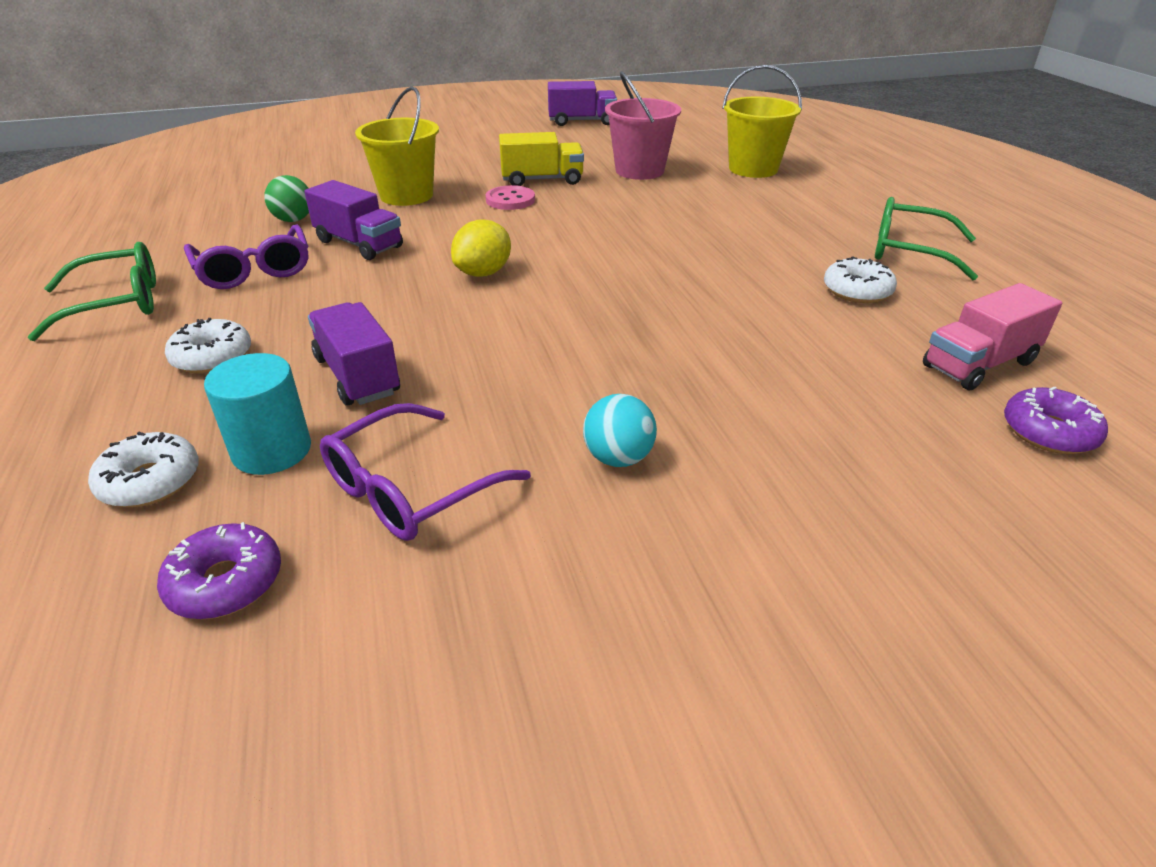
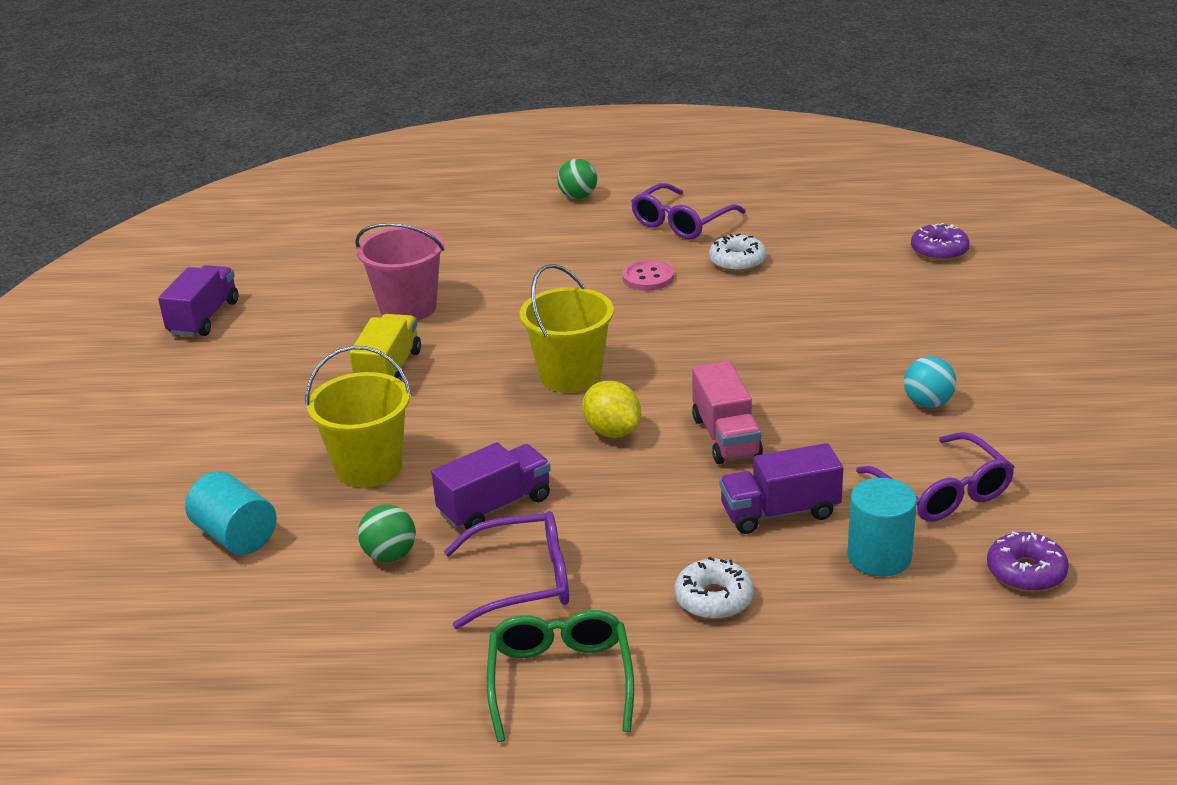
camera: 70 degrees left, 5 degrees down
(150, 481) = (905, 618): white donut -> none
(319, 174) = (236, 536): none -> turquoise cylinder
(510, 200) = (435, 398): pink button -> pink button (648, 277)
(753, 169) = (453, 246): yellow bucket -> yellow bucket (570, 375)
(901, 199) = (578, 196): none -> green ball
(910, 251) = (682, 222): green glasses -> purple glasses
(979, 364) = (858, 248): pink truck -> pink truck (726, 437)

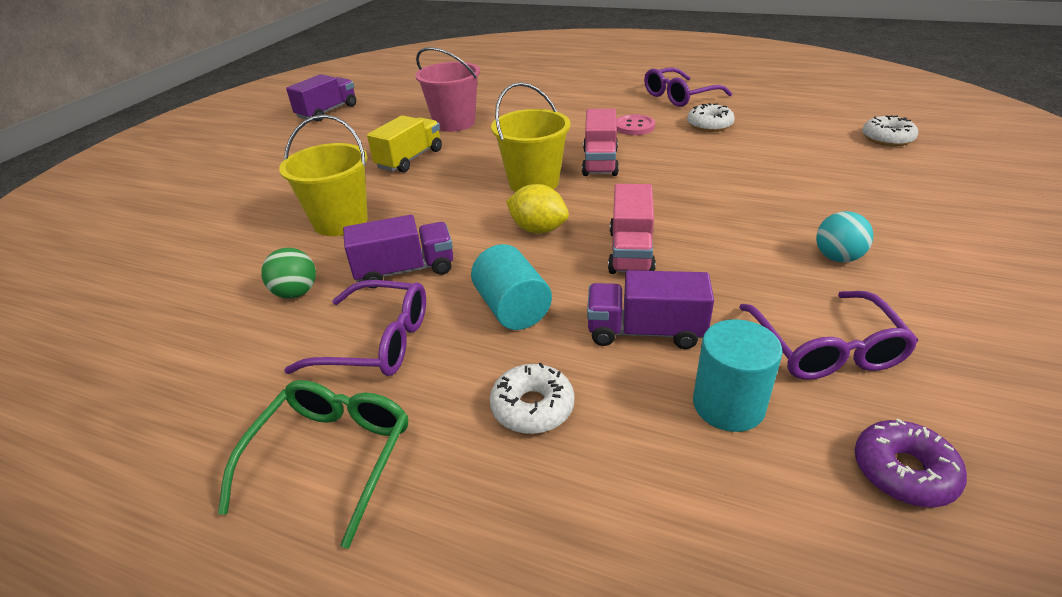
camera: 20 degrees right, 5 degrees up
(236, 536) = (209, 252): turquoise cylinder -> turquoise cylinder (512, 309)
(578, 196) = (614, 74): green ball -> none
(612, 431) = (538, 229): yellow lemon -> yellow lemon turned 45 degrees counterclockwise
(633, 334) = (600, 162): none -> pink truck
(939, 251) = (887, 139): purple donut -> white donut

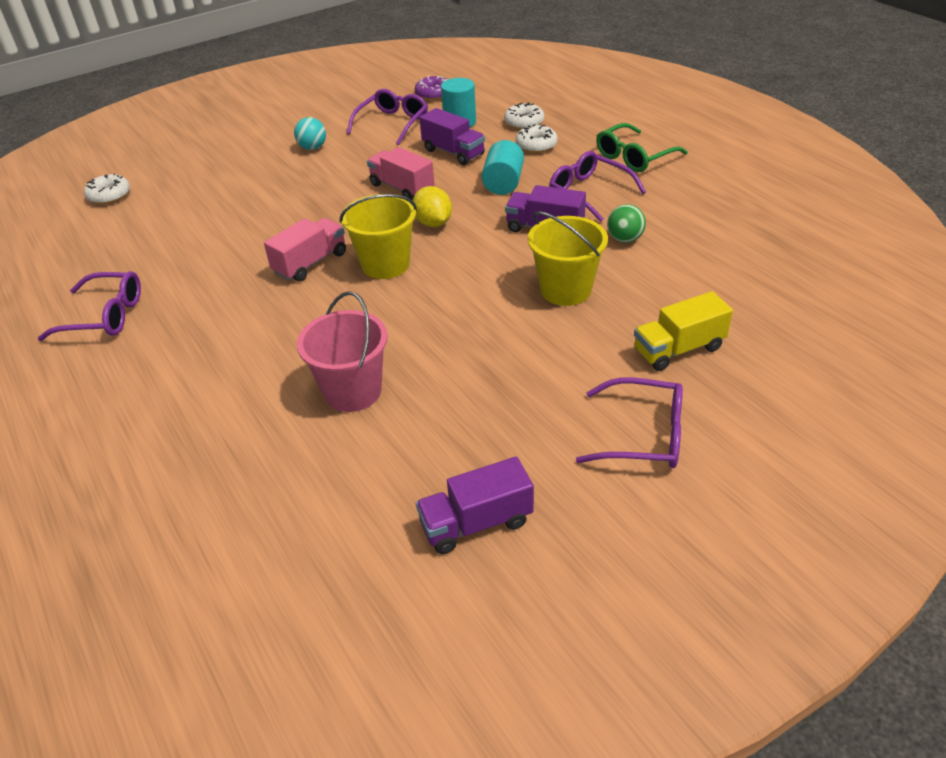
camera: 145 degrees left, 5 degrees up
(237, 164) = (642, 435): none -> purple glasses
(410, 159) = (453, 346): yellow truck -> yellow truck (678, 349)
(630, 252) = (402, 188): pink truck -> pink truck turned 90 degrees counterclockwise
(634, 126) = (218, 292): pink button -> none
(709, 125) = (167, 264): white donut -> white donut (524, 123)

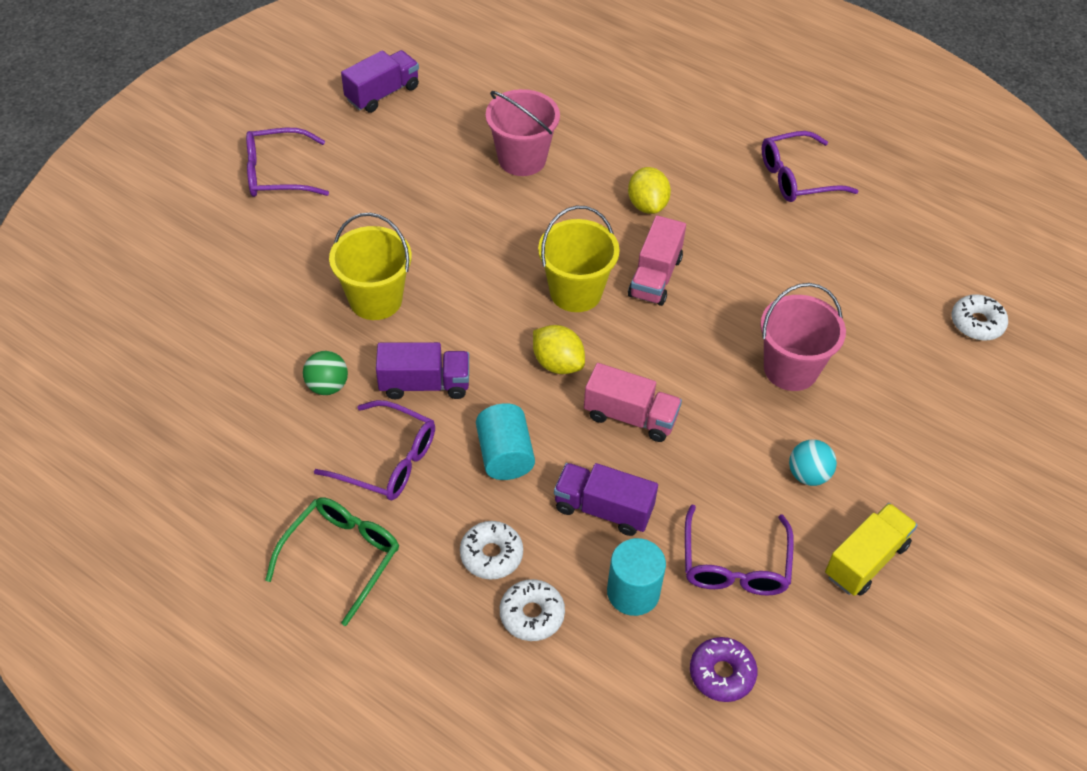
camera: 155 degrees right, 10 degrees up
(265, 320) = (647, 205): none -> yellow lemon
(267, 193) = (790, 369): none -> pink bucket
(678, 349) = (255, 255): yellow truck -> yellow truck (865, 560)

